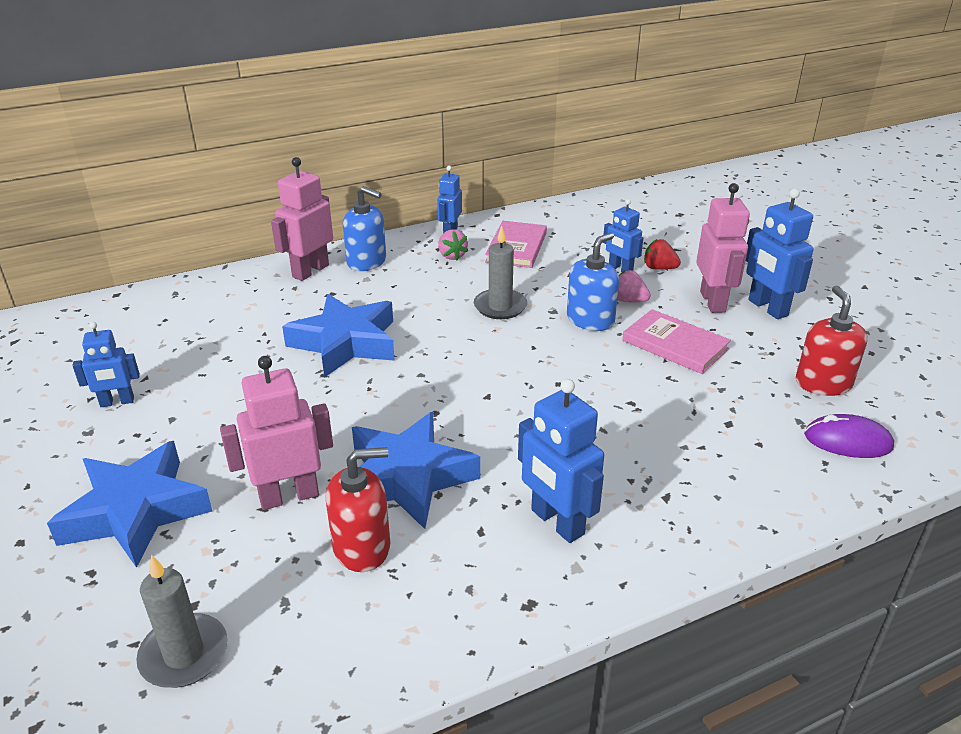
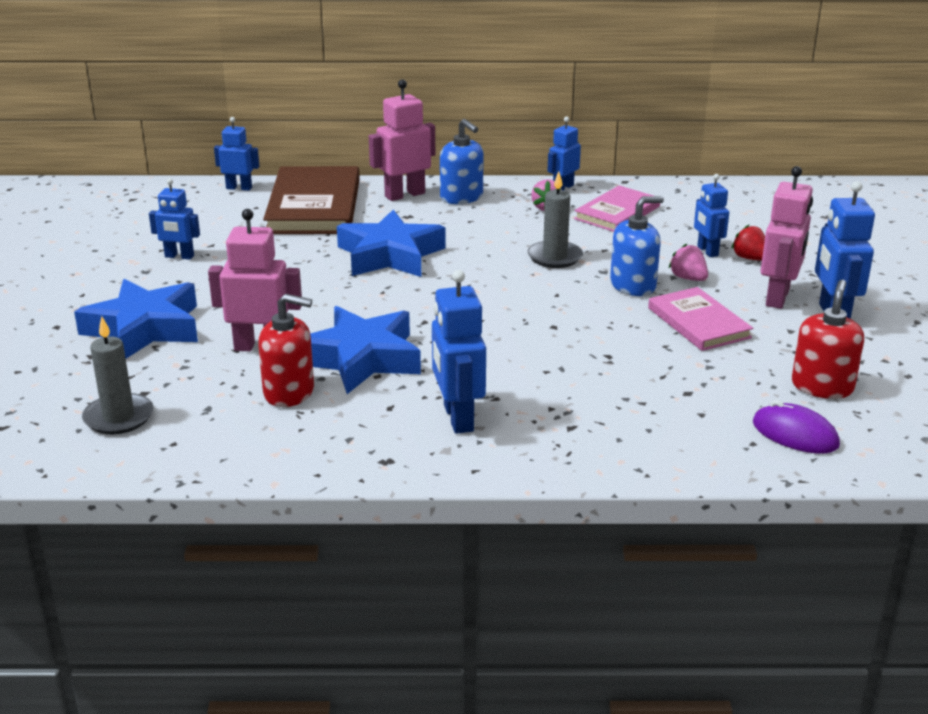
camera: 25 degrees right, 5 degrees down
(131, 300) = (239, 188): none -> blue robot
(228, 304) = (314, 206): none -> brown book

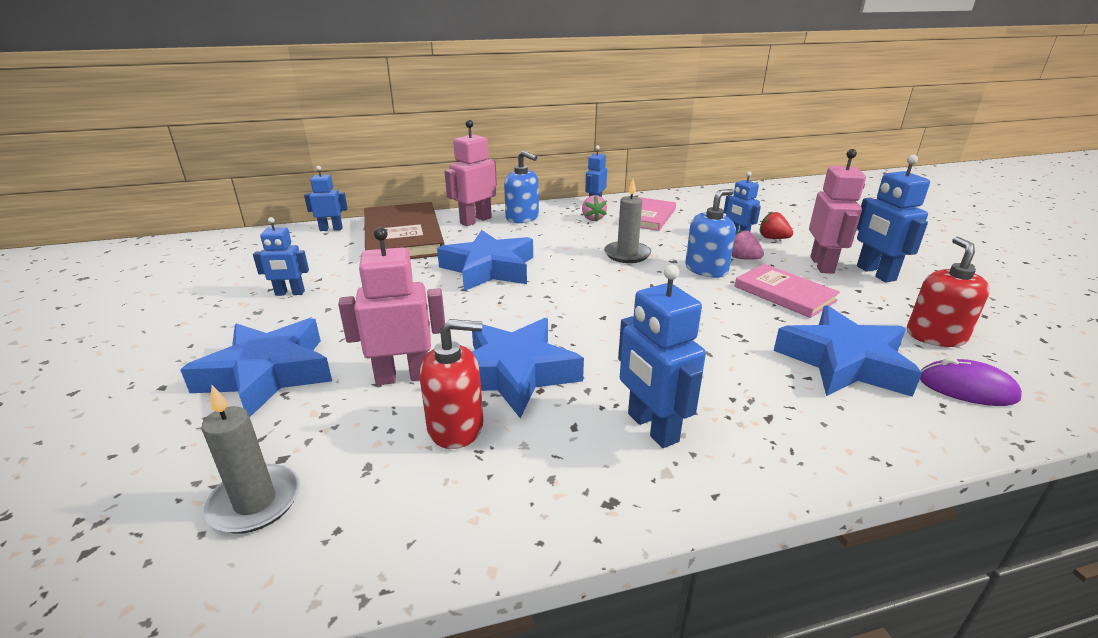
camera: 15 degrees left, 0 degrees up
(692, 395) = (844, 362): none -> blue star

